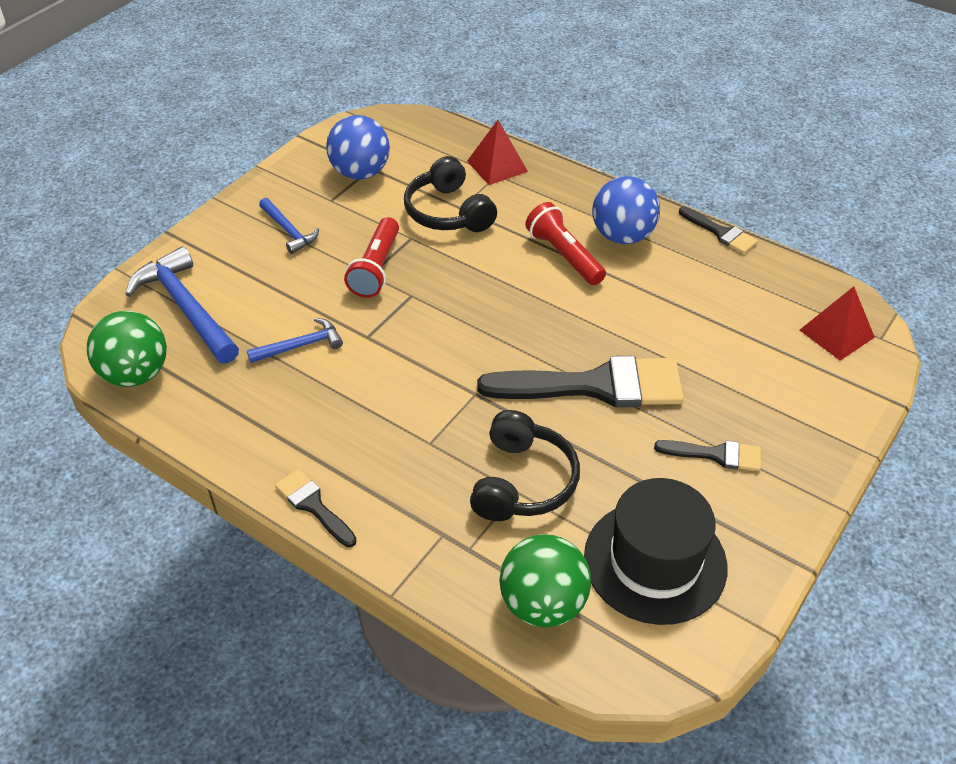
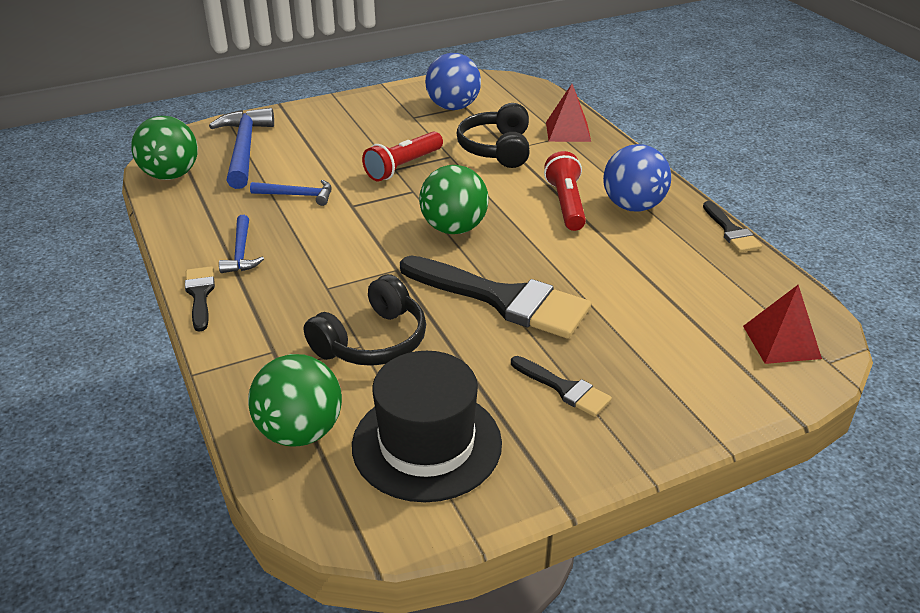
camera: 30 degrees right, 10 degrees down
(289, 231) = (363, 126): blue hammer -> blue hammer (241, 252)
(487, 324) = (454, 228): none -> green ball

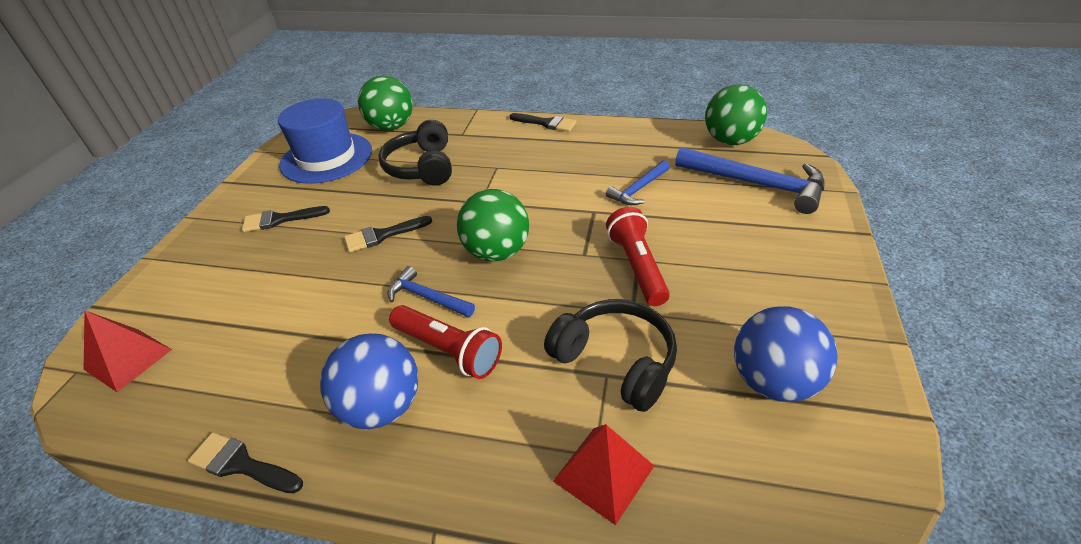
camera: 130 degrees right, 5 degrees up
(241, 252) = (579, 146): blue hammer -> blue hammer (427, 297)
(427, 444) = (326, 158): black hat -> blue hat
(503, 299) = (382, 235): black brush -> black brush, size x0.49

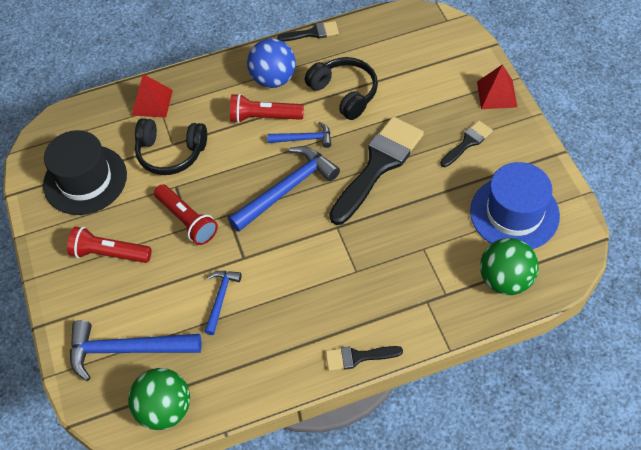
camera: 150 degrees right, 15 degrees up
(128, 359) = (429, 36): red pyramid -> red pyramid (496, 94)
(382, 235) = (378, 165): black brush -> black brush, size x2.04
(422, 167) = (419, 241): black headphones -> black headphones (344, 93)
(497, 252) = (287, 189): green ball -> blue hammer
(755, 269) = (109, 253): none -> red flashlight
(773, 381) = (85, 180): blue ball -> black hat

